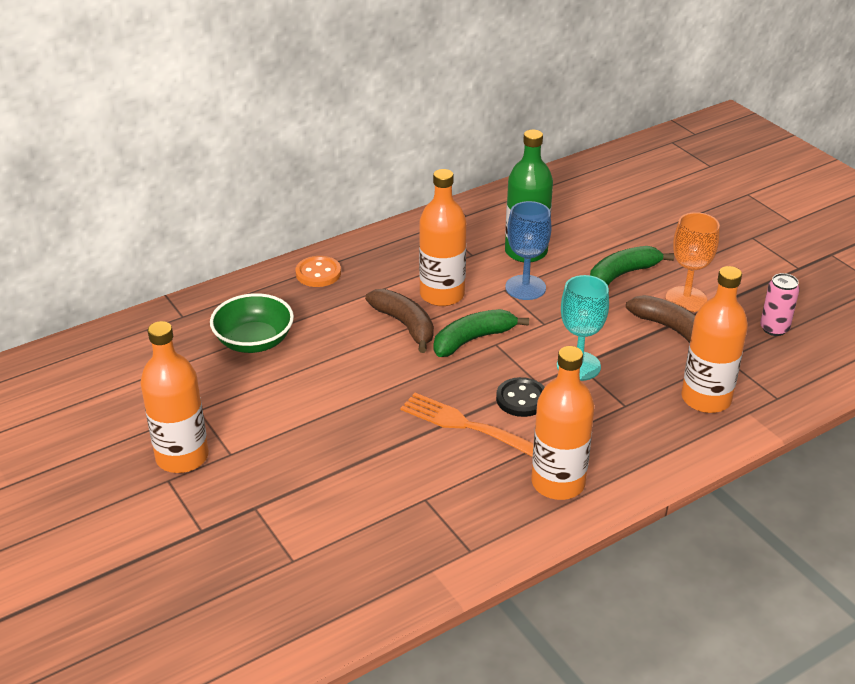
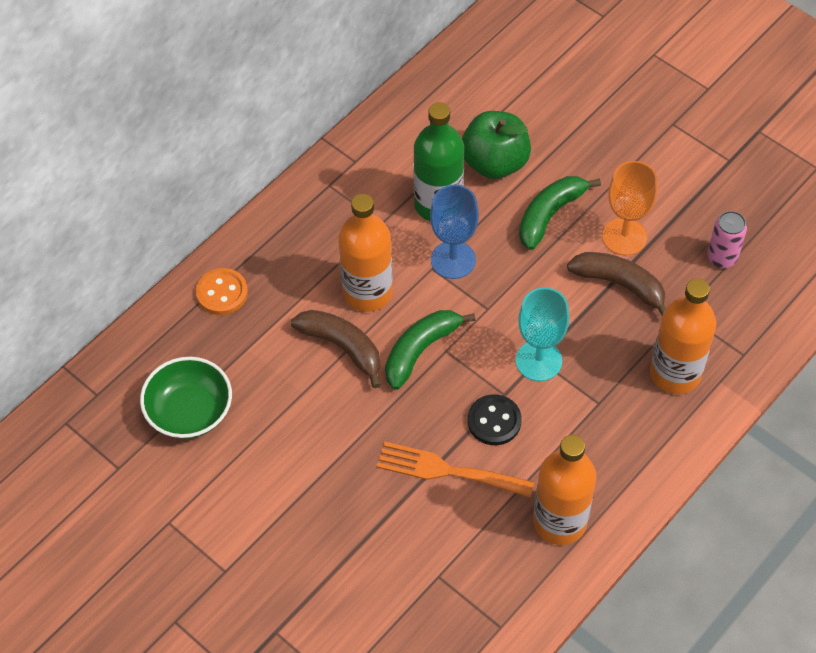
camera: 15 degrees left, 20 degrees up
(182, 457) = (177, 588): orange bottle -> none
(585, 235) = (494, 163): none -> green apple

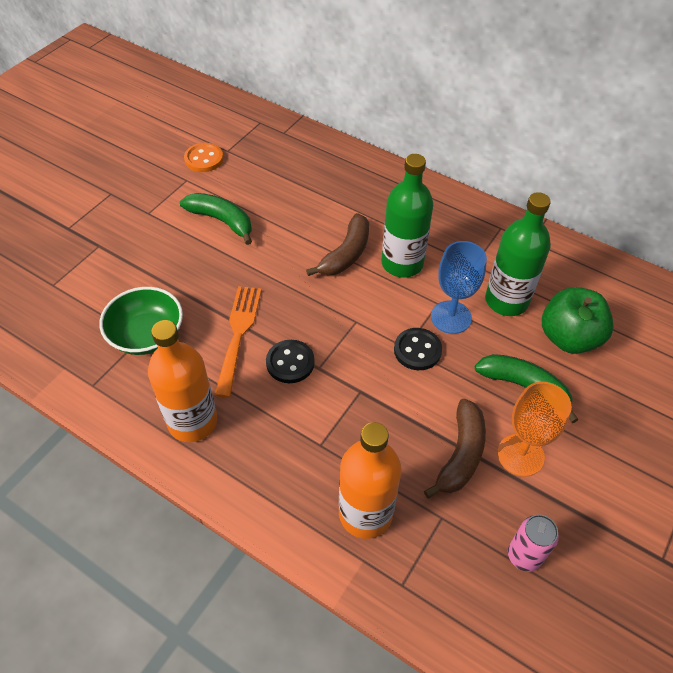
camera: 80 degrees right, 5 degrees down
(190, 411) = (276, 178): green bowl -> green bowl (147, 335)
(222, 293) = (380, 180): orange button -> orange button (204, 159)
(367, 292) = (402, 263): orange bottle -> green bottle
(420, 350) = (352, 304): green banana -> green banana (221, 221)
(493, 299) = (417, 350): none -> black button
(538, 361) = (358, 391): turquoise goblet -> none

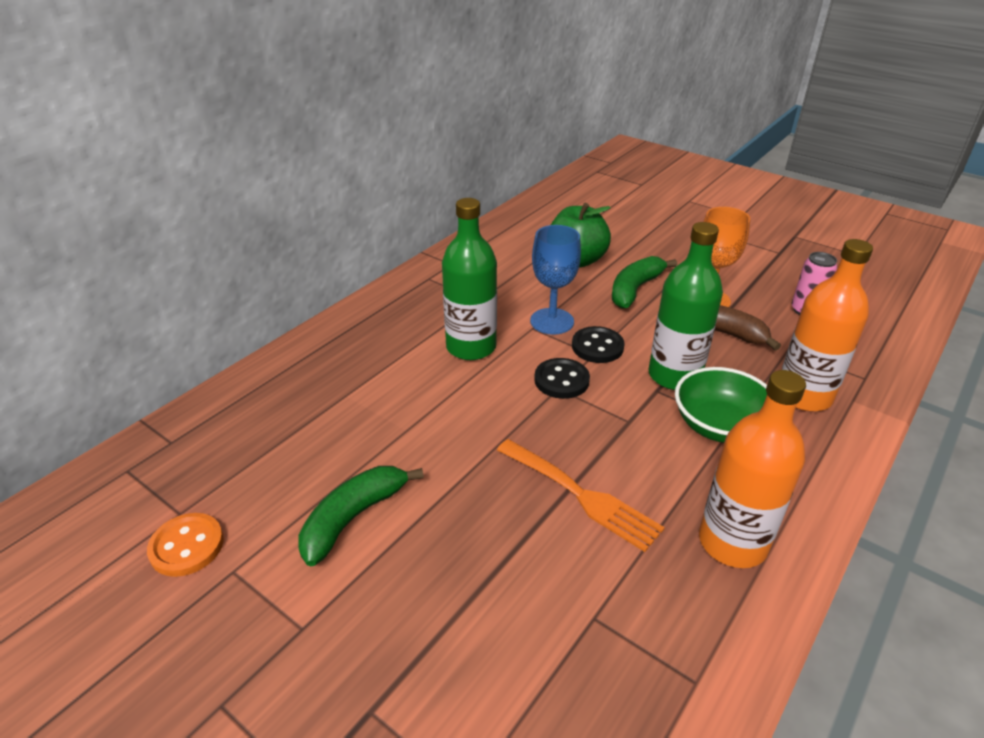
camera: 85 degrees left, 15 degrees down
(147, 335) = (589, 608): green bowl -> green bowl (719, 426)
(238, 334) = (582, 496): orange fork -> orange fork turned 150 degrees counterclockwise
(290, 362) = (624, 445): black button -> black button (561, 380)
(346, 254) = (448, 389): brown banana -> none
(506, 301) = (530, 286): green bottle -> green bottle (674, 376)

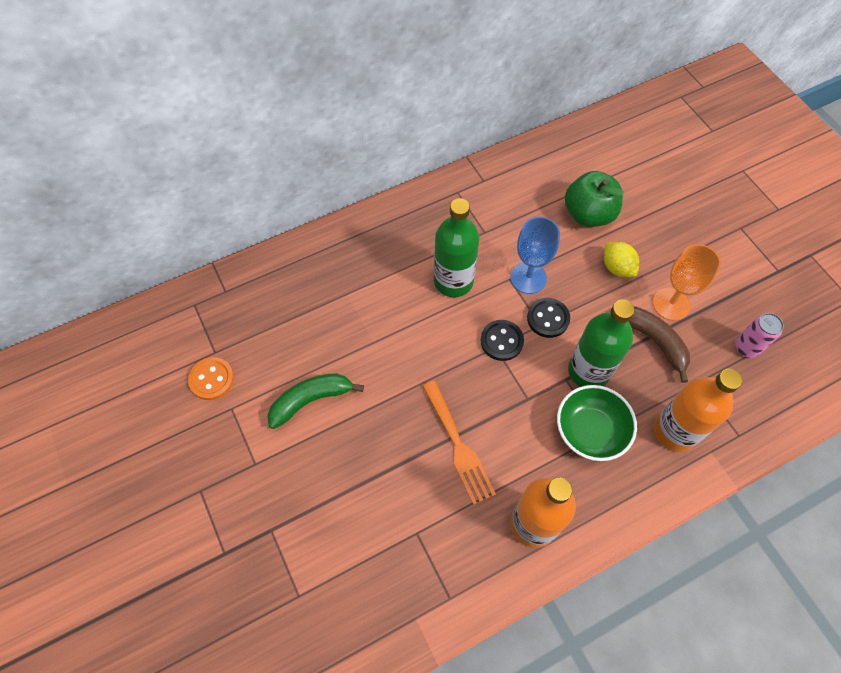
camera: 25 degrees right, 25 degrees up
(635, 289) = (617, 267): green banana -> yellow lemon

